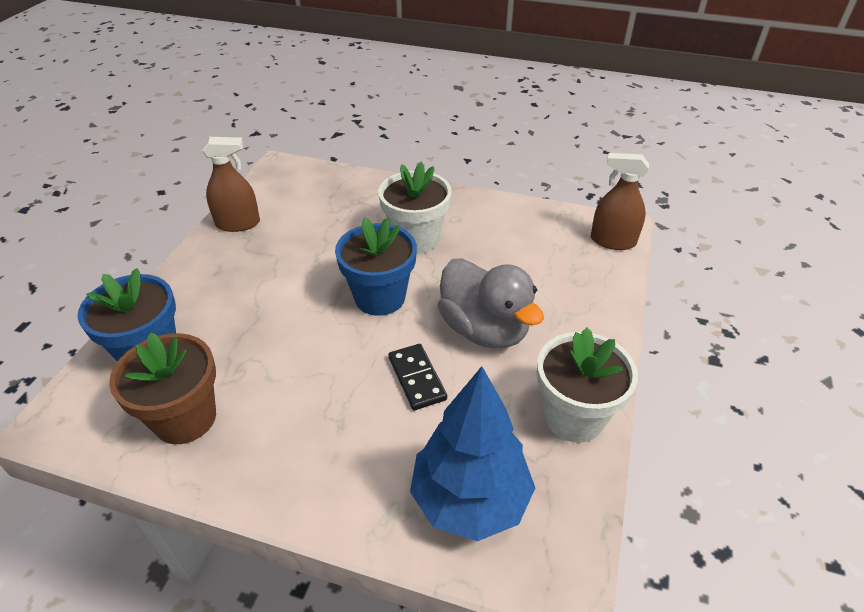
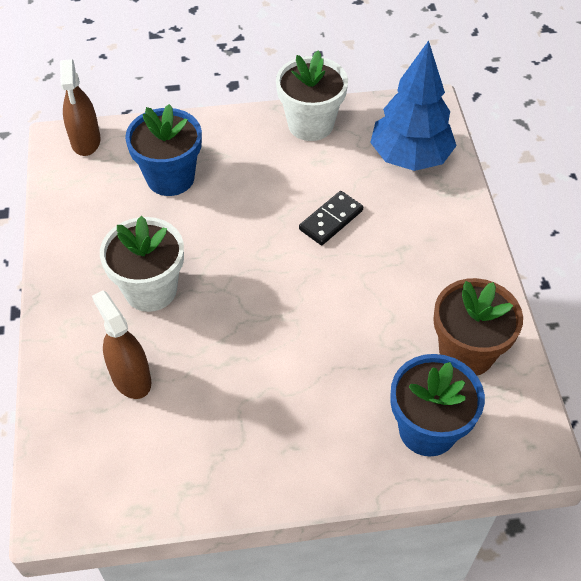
camera: 115 degrees left, 10 degrees up
(238, 223) = (202, 481): brown spray bottle -> brown spray bottle (131, 378)
(380, 297) = (253, 283): blue flower pot -> blue flower pot (170, 178)
(484, 329) = (253, 196): grey duck -> none

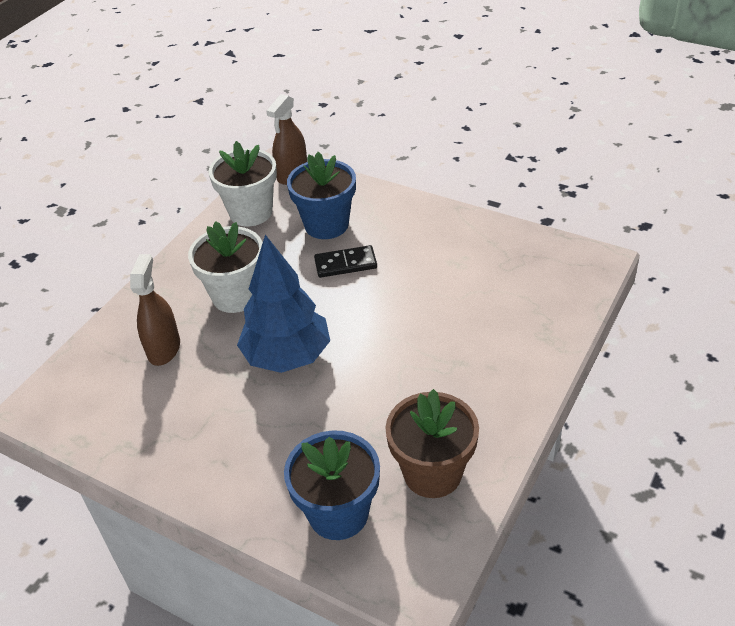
camera: 40 degrees right, 10 degrees down
(310, 124) = (475, 232): white flower pot -> white flower pot (251, 212)
(331, 220) = (420, 311): black domino -> black domino (345, 264)
(410, 157) = (537, 294): blue tree -> blue tree (287, 357)

